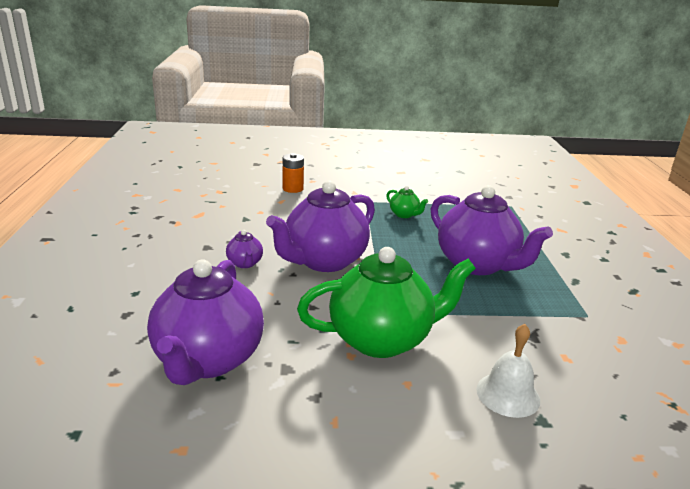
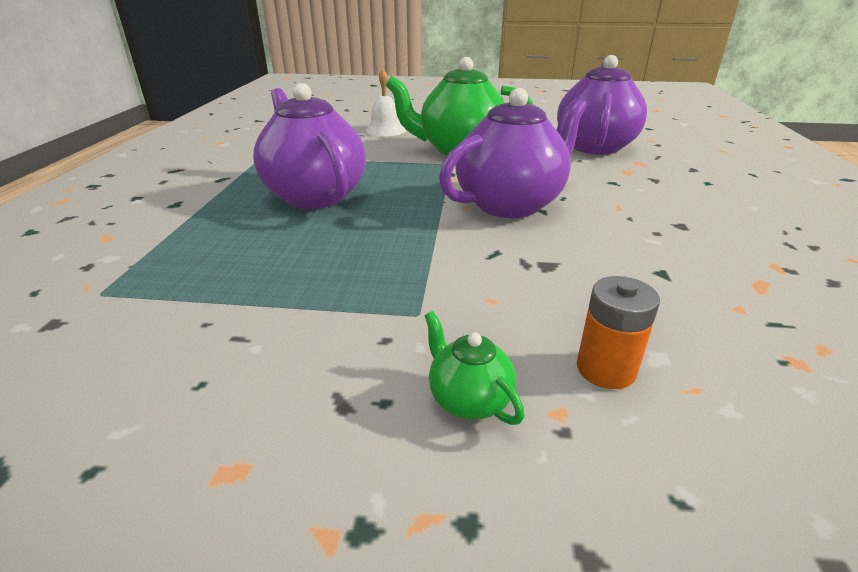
camera: 170 degrees left, 5 degrees up
(245, 263) = (611, 204): purple teapot -> none
(404, 215) = (354, 274): green teapot -> green teapot (468, 399)

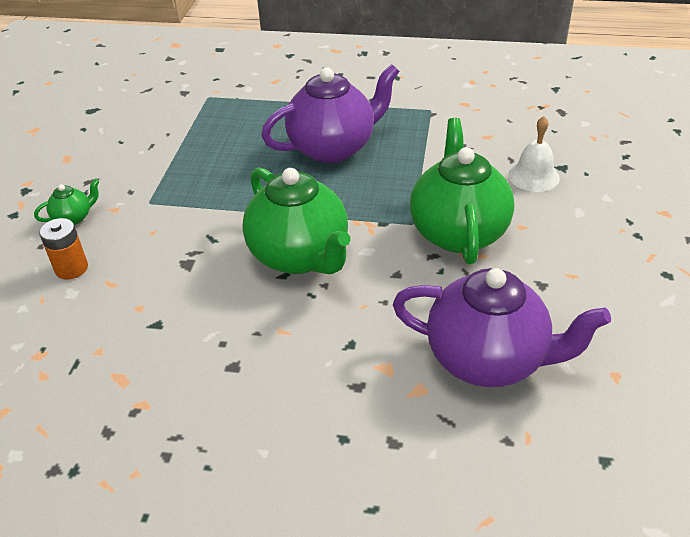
camera: 95 degrees right, 10 degrees up
(510, 204) = (300, 256): purple teapot -> green teapot

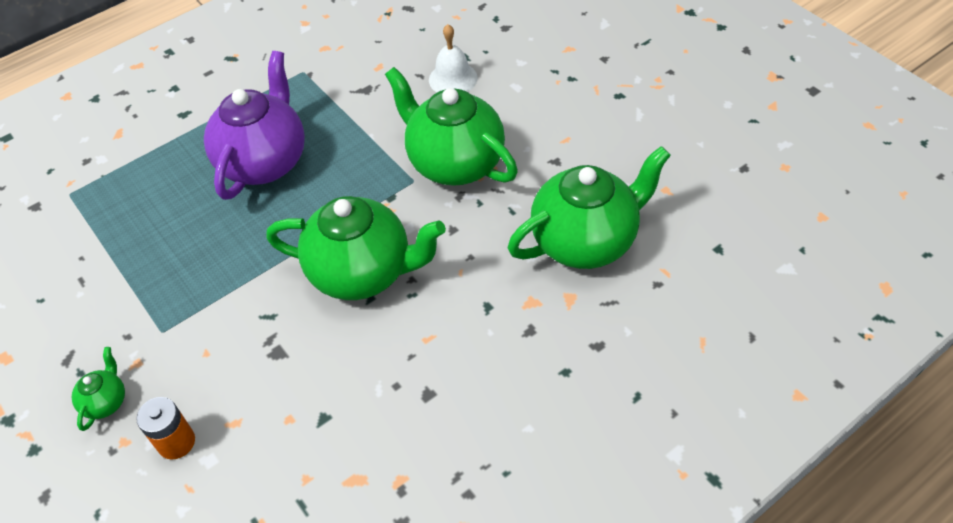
camera: 45 degrees left, 10 degrees up
(488, 359) = (585, 241): purple teapot -> green teapot

